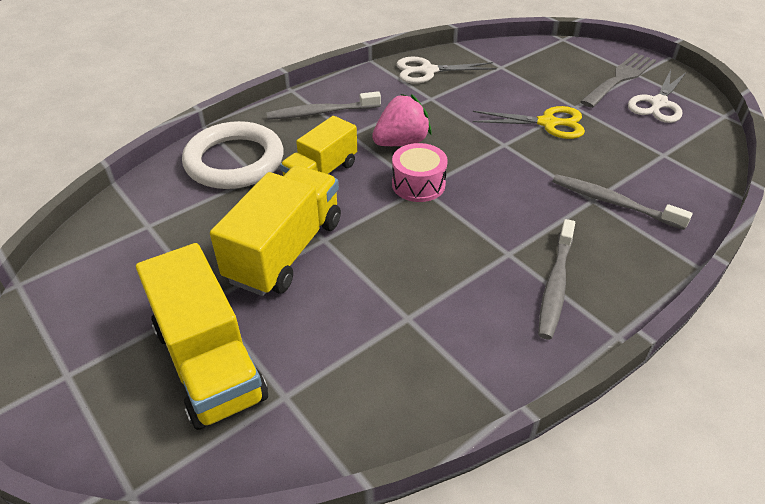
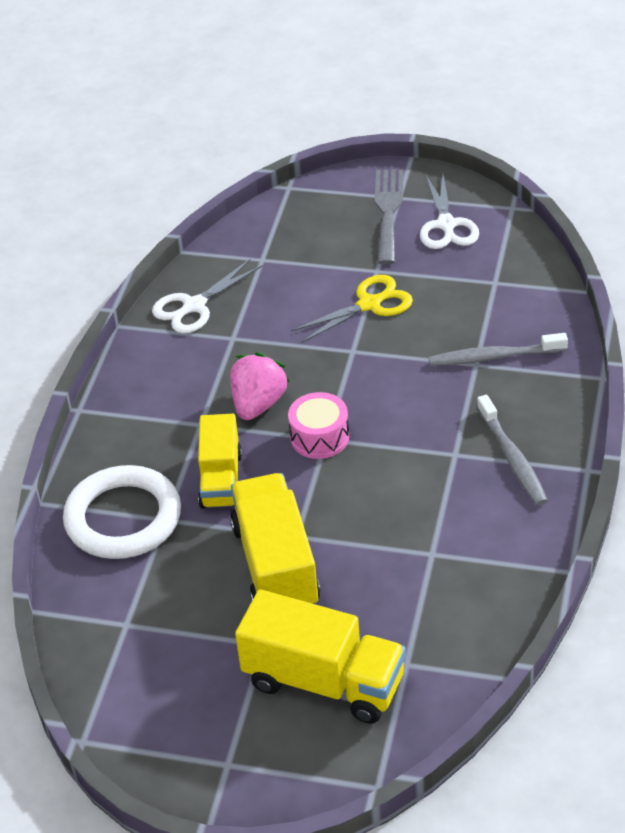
camera: 35 degrees left, 0 degrees up
(321, 112) = (143, 417): grey toothbrush -> none

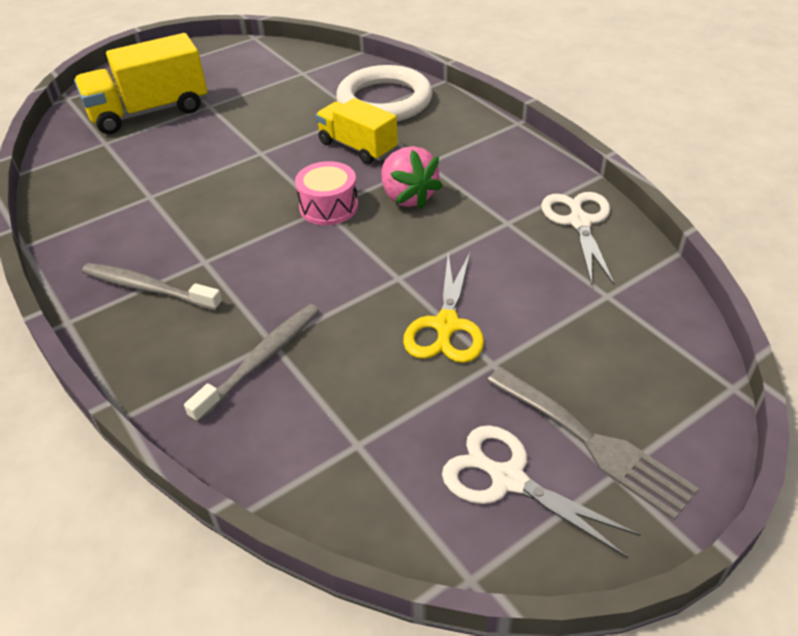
camera: 130 degrees right, 0 degrees up
(276, 566) = (252, 134): yellow truck -> none

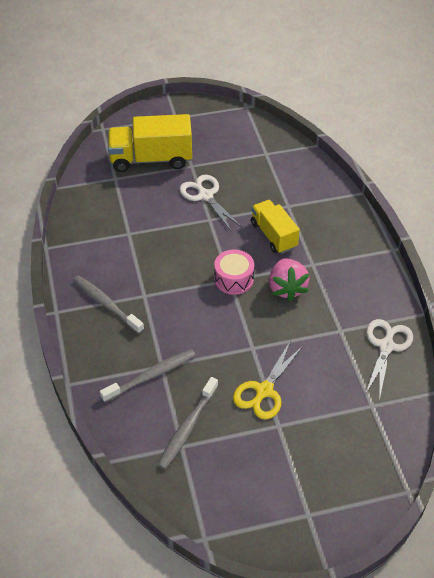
camera: 20 degrees right, 5 degrees up
(354, 414) = (187, 428): none -> grey toothbrush
(384, 101) = (310, 199): white ring -> none
(508, 479) = (250, 495): white scissors -> white scissors (205, 196)
(593, 443) = (306, 493): grey fork -> none

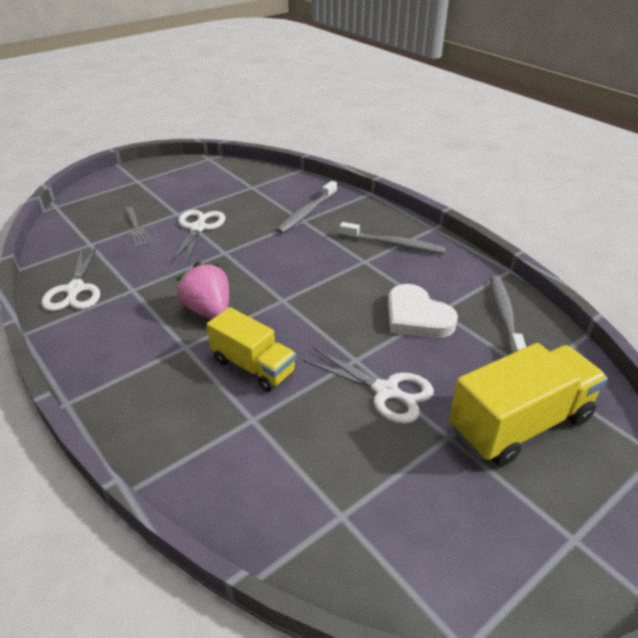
camera: 155 degrees right, 10 degrees down
(148, 234) = (417, 317): none -> white heart
(187, 428) = (253, 195): grey toothbrush -> grey toothbrush (504, 316)
(234, 279) = (277, 301): pink drum -> none
(264, 391) = (198, 228): yellow scissors -> white scissors
(324, 413) = (136, 228): none -> grey fork

